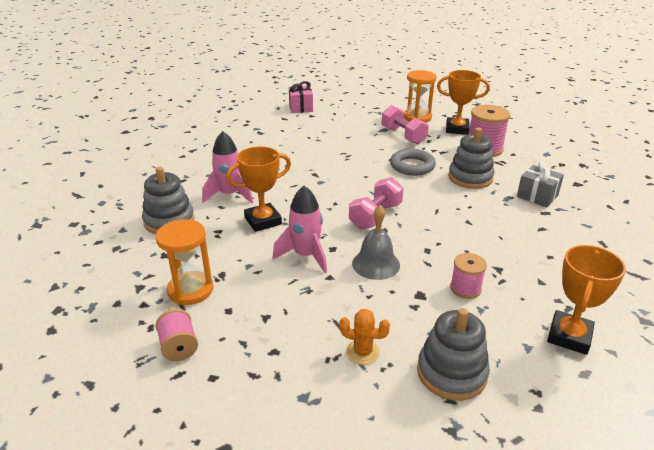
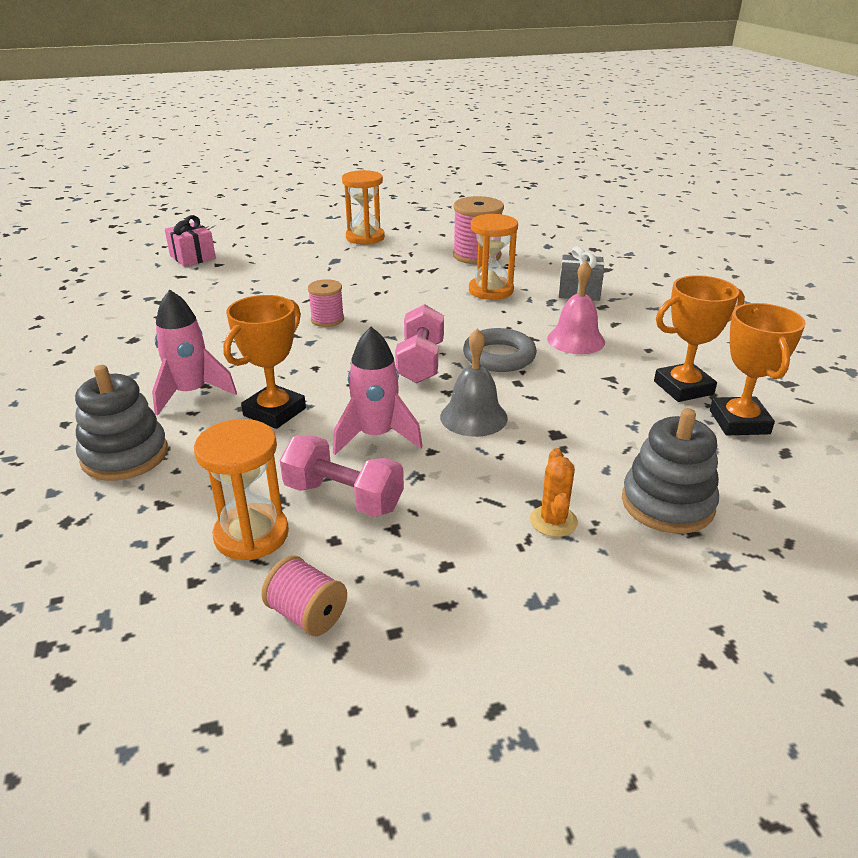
camera: 30 degrees left, 0 degrees up
(362, 352) = (553, 521): orange cactus -> orange cactus turned 75 degrees counterclockwise
(403, 136) = (367, 262): pink dumbbell -> pink dumbbell (343, 497)
(412, 166) = (411, 294): grey ring -> grey ring (499, 356)
(457, 129) = (425, 241): orange trophy -> orange trophy (683, 388)
(465, 288) = (597, 410): pink spool -> pink spool (327, 319)
(470, 178) = (491, 290): grey stacking toy -> orange hourglass
(499, 232) = (576, 340): none -> pink bell

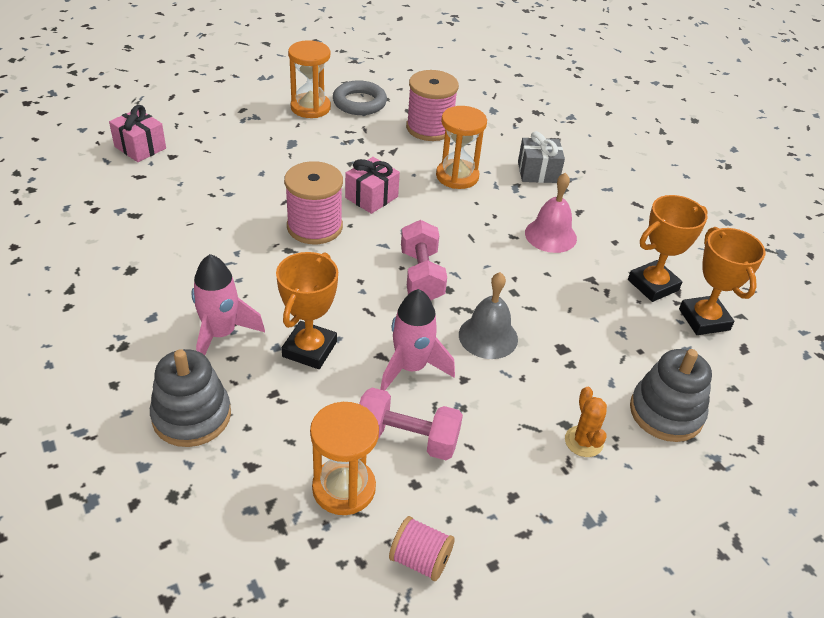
camera: 15 degrees left, 10 degrees up
(327, 319) = (314, 227): pink spool -> pink spool, size x1.71
(395, 301) = (371, 197): none -> pink gift
(499, 356) = (489, 261): grey ring -> grey ring (359, 103)

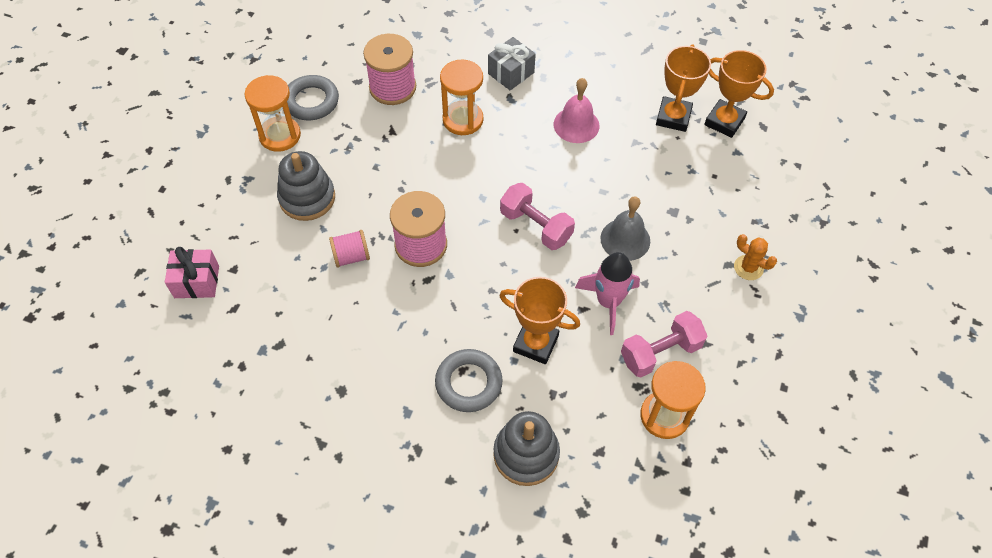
camera: 40 degrees left, 15 degrees up
(221, 334) = (468, 383): pink rocket -> grey ring
(309, 349) = (535, 343): orange trophy -> orange trophy turned 45 degrees counterclockwise
(371, 197) = (428, 186): pink gift -> none
(420, 560) = (748, 419): pink spool -> pink spool (351, 256)
(666, 412) = (768, 209): grey stacking toy -> grey stacking toy (307, 198)

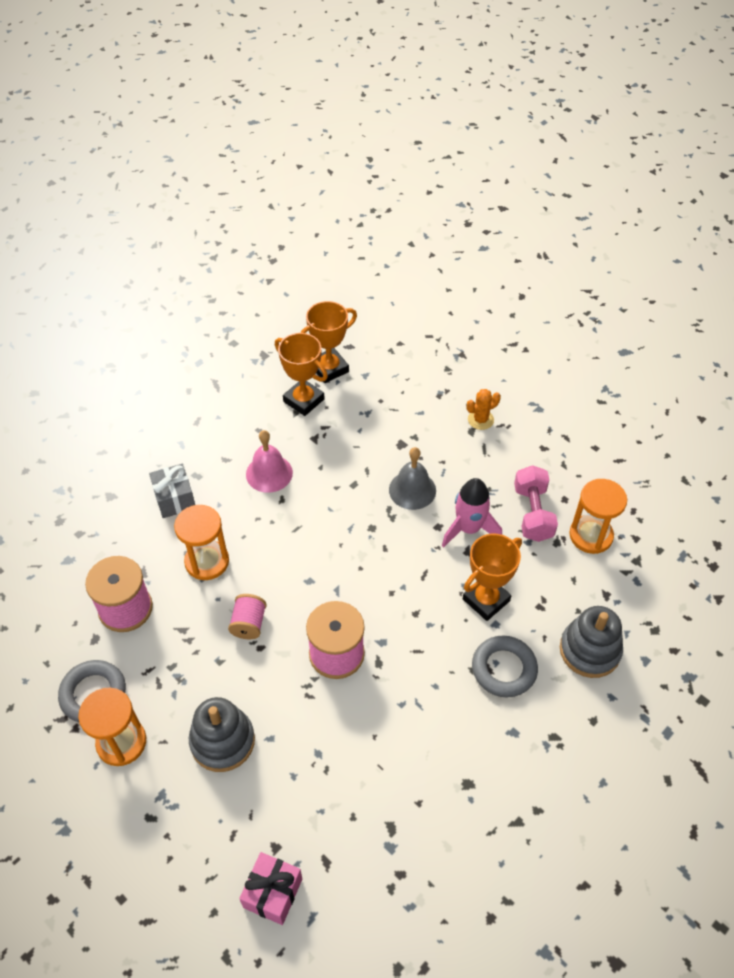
camera: 65 degrees left, 5 degrees down
(351, 256) = (318, 722): pink spool -> pink spool (249, 624)
(536, 226) = (364, 550): pink dumbbell -> none

